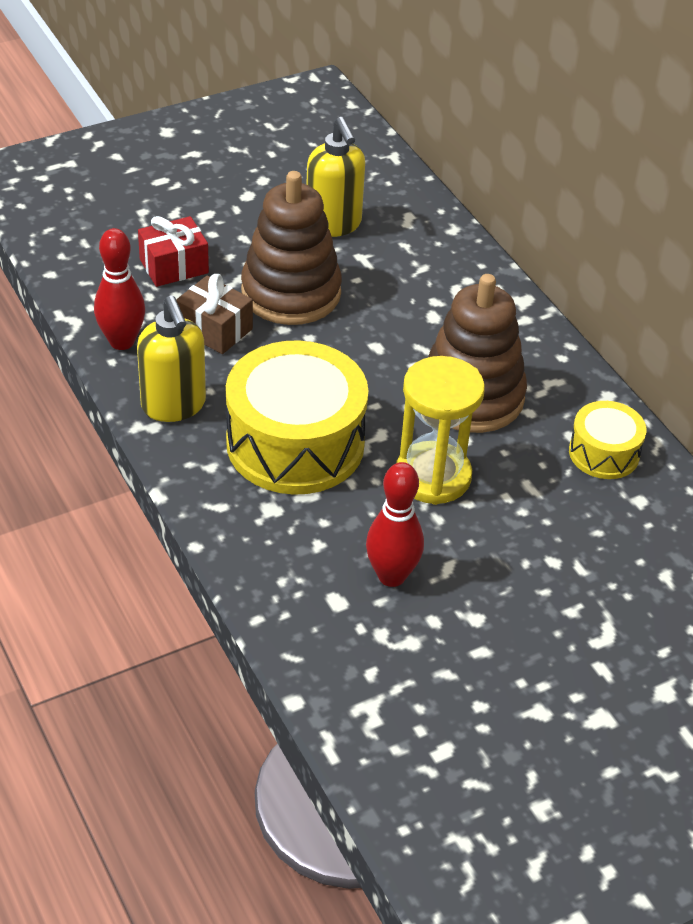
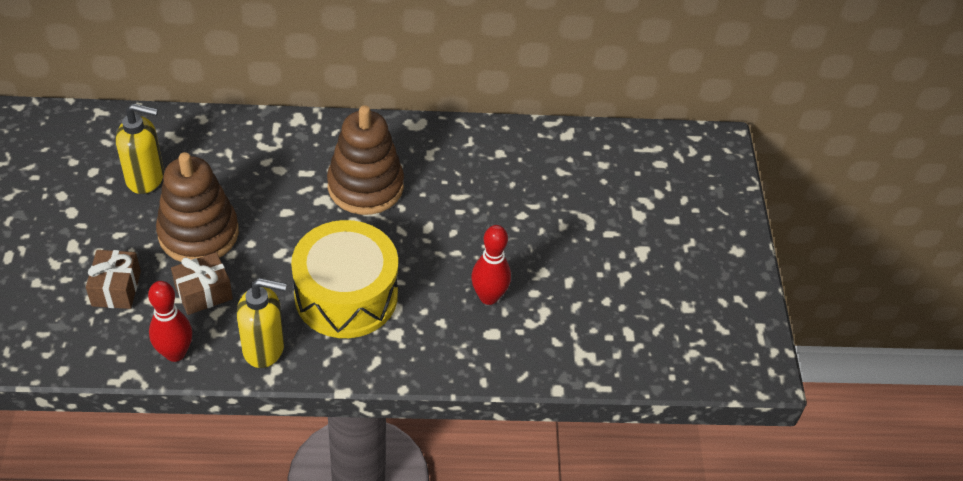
camera: 65 degrees left, 5 degrees up
(174, 266) = (116, 288): red gift -> brown gift
(433, 476) = (421, 238): yellow hourglass -> none
(604, 453) = (454, 149): yellow drum -> none

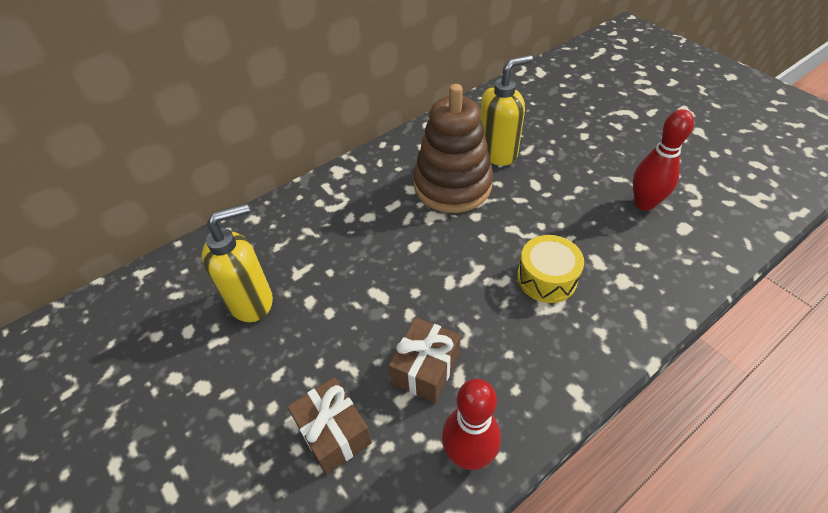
camera: 30 degrees left, 0 degrees up
(198, 233) = (358, 316): brown stacking toy -> none
(264, 348) = (542, 379): yellow soap dispenser -> yellow soap dispenser (498, 153)
(346, 295) = (546, 278): yellow drum -> yellow drum, size x0.52

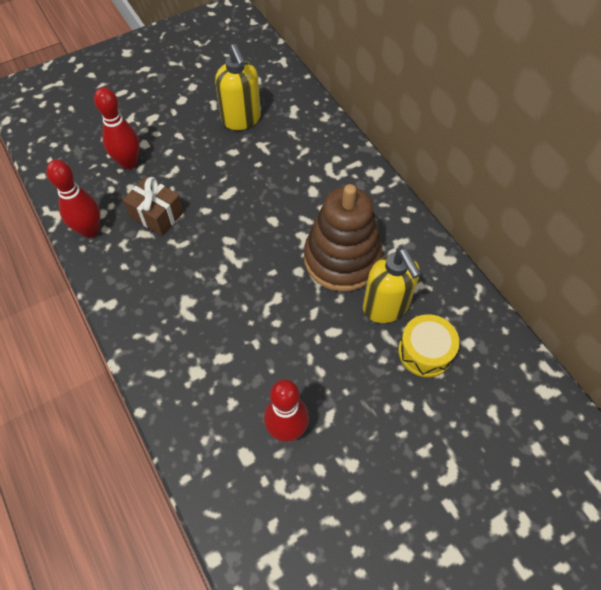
camera: 95 degrees right, 10 degrees up
(333, 433) = (129, 162): brown gift -> red bowling pin
(546, 278) = (214, 311): yellow drum -> yellow drum (425, 351)

